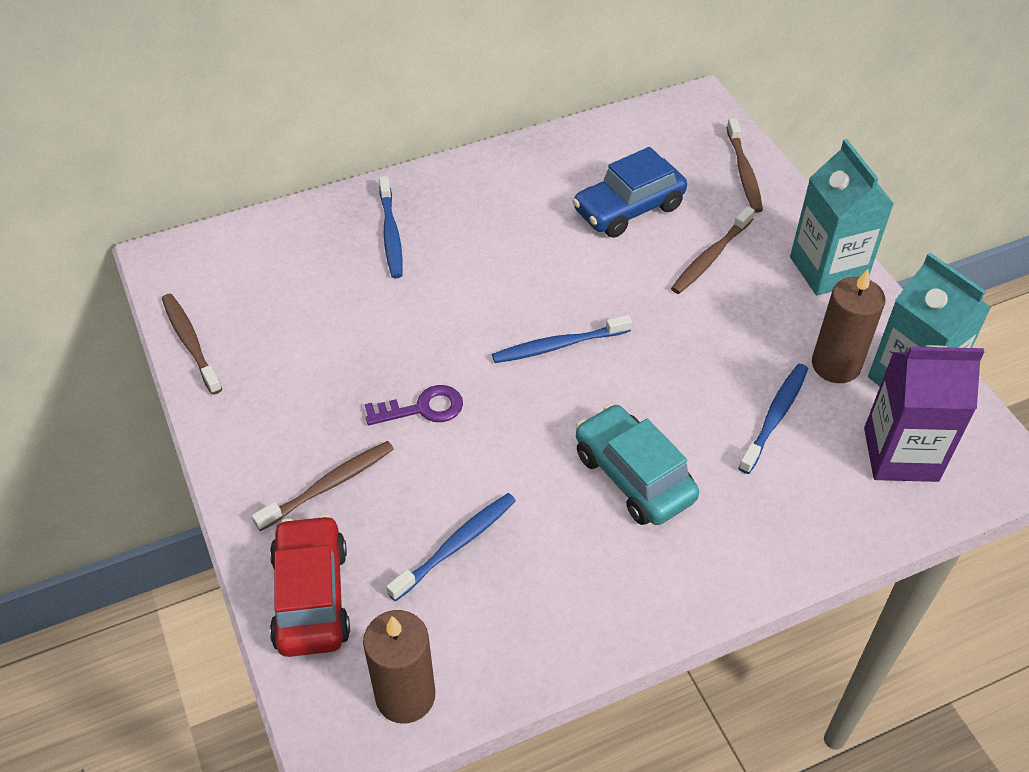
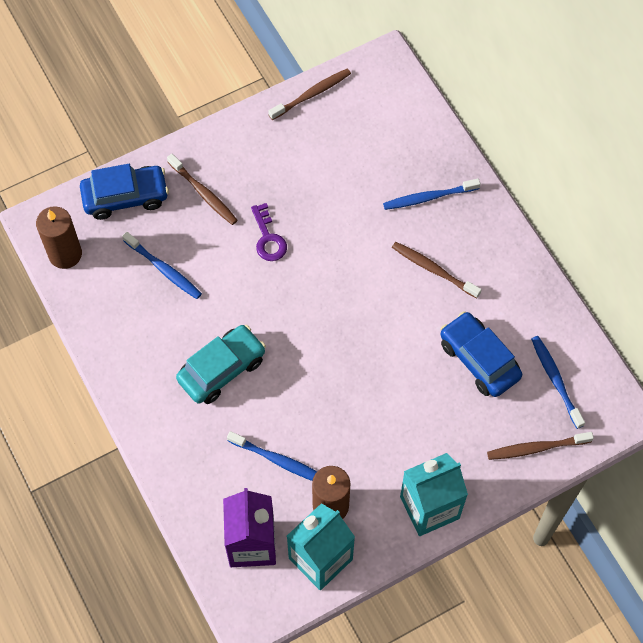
camera: 85 degrees right, 15 degrees up
(311, 596) = (125, 197): red car -> blue car
(558, 345) = (331, 317): blue toothbrush -> blue toothbrush (555, 380)
(710, 257) = (432, 420): brown toothbrush -> brown toothbrush (433, 269)

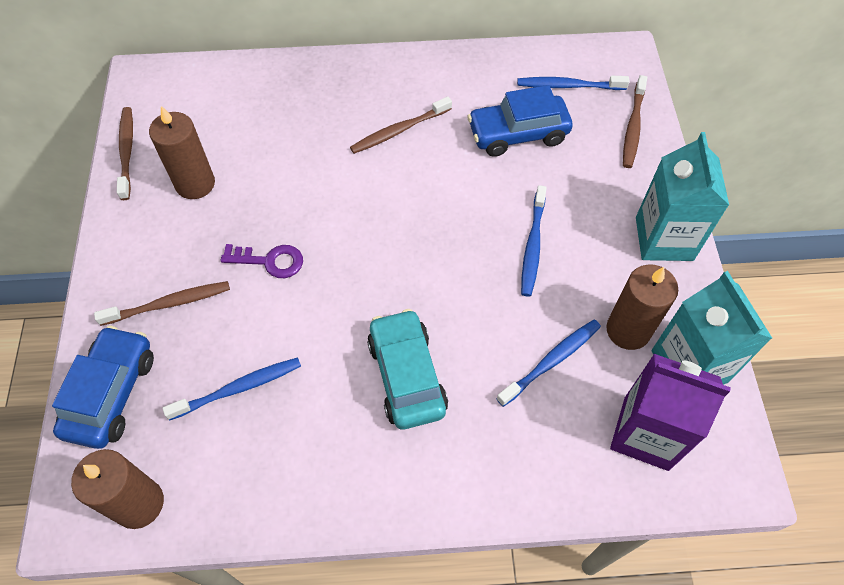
camera: 65 degrees left, 5 degrees down
(308, 155) = (195, 184): none -> brown candle
(428, 197) = (317, 103): blue toothbrush -> blue toothbrush (532, 246)

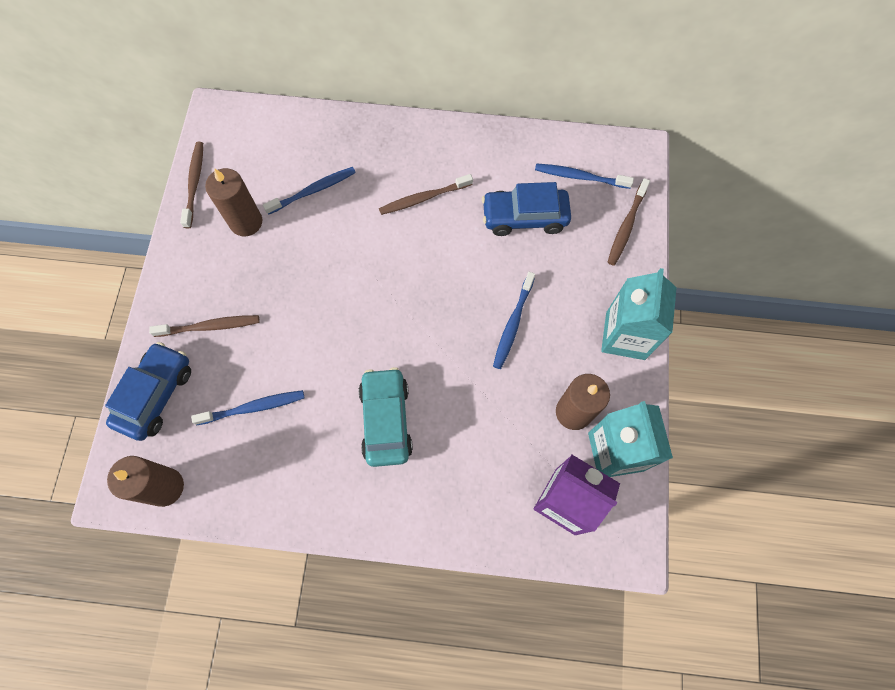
camera: 10 degrees right, 10 degrees up
(269, 261) = (295, 302): purple key -> none
(551, 361) = (504, 428): blue toothbrush -> blue toothbrush (313, 191)

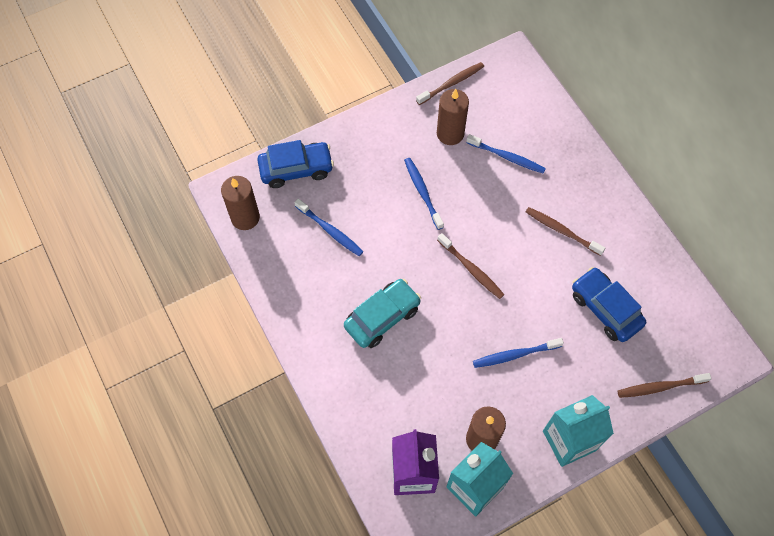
camera: 55 degrees right, 5 degrees down
(210, 326) = (363, 166): brown toothbrush -> brown toothbrush (471, 269)
(580, 177) = (673, 327): blue toothbrush -> blue toothbrush (422, 192)

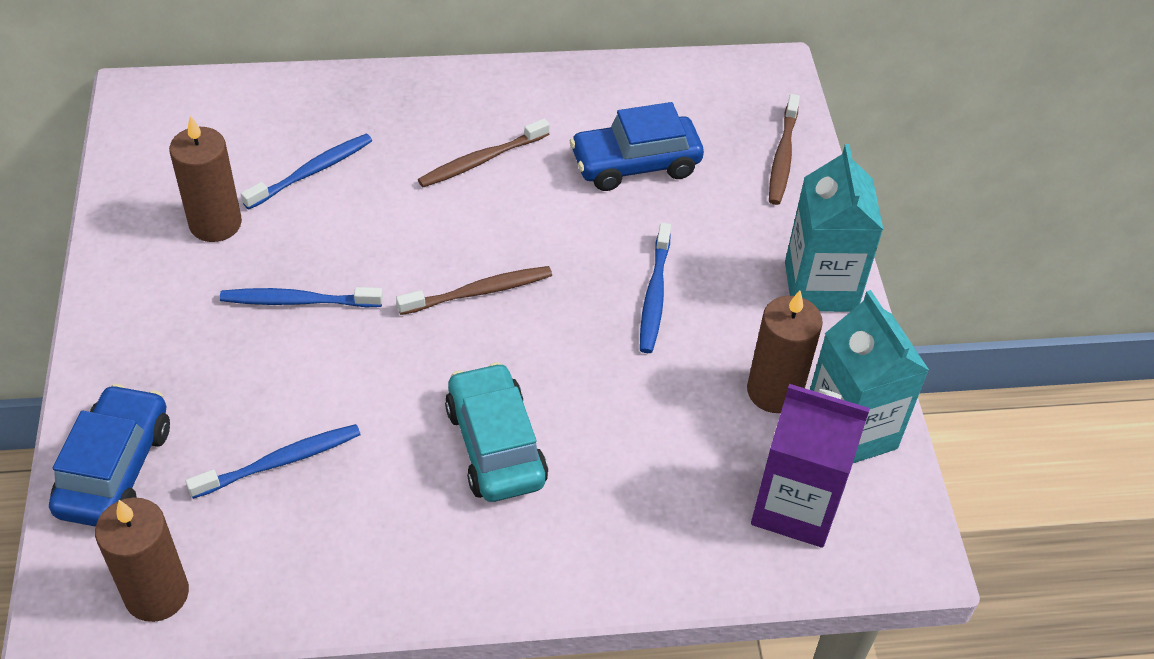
camera: 70 degrees left, 15 degrees down
(451, 83) = (123, 185): brown toothbrush -> none

